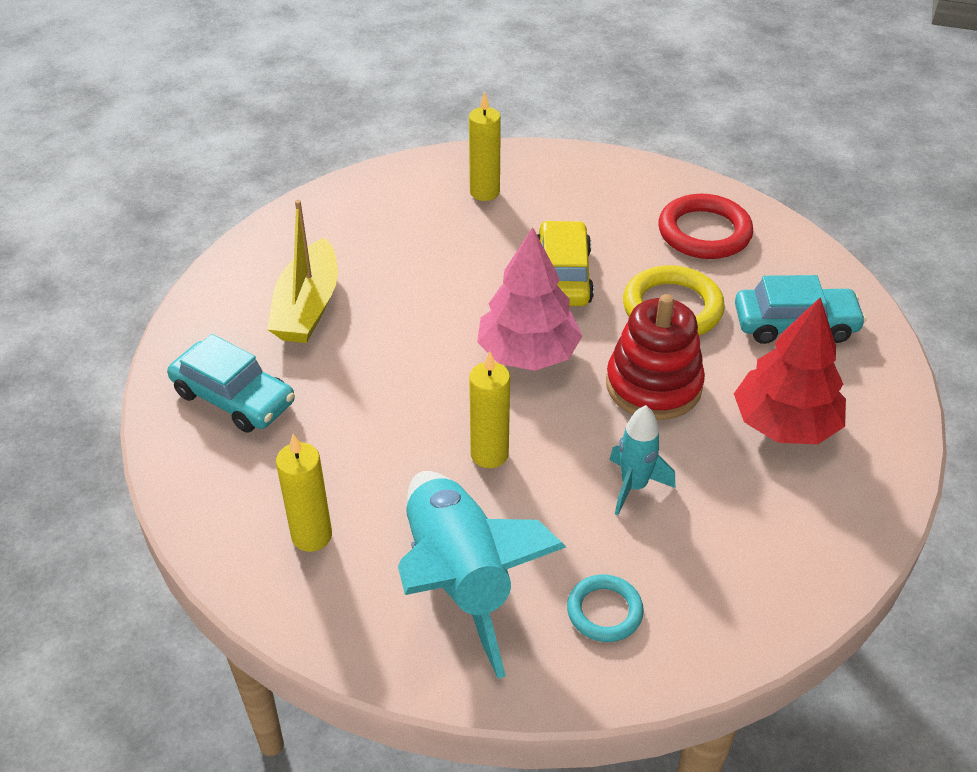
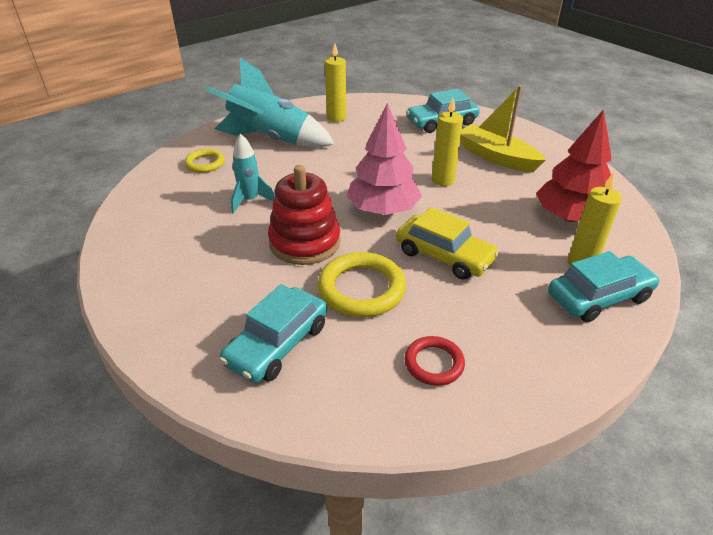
camera: 125 degrees right, 5 degrees down
(489, 454) = (325, 170): yellow candle -> yellow candle (443, 180)
(524, 174) = (599, 297): none -> turquoise car
(604, 611) = (205, 163): turquoise ring -> yellow ring
(704, 232) = (434, 363): red ring -> red ring, size x0.59
(784, 424) = (211, 277): red tree -> red tree (570, 217)

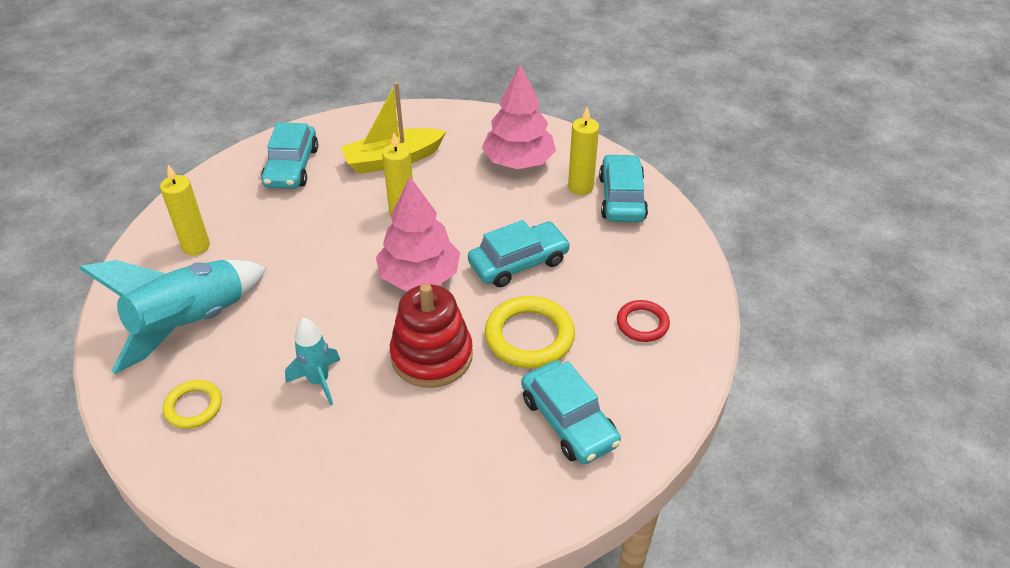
camera: 65 degrees left, 5 degrees up
(444, 256) = (518, 262): yellow car -> turquoise car
(570, 217) = (518, 162): red tree -> pink tree

